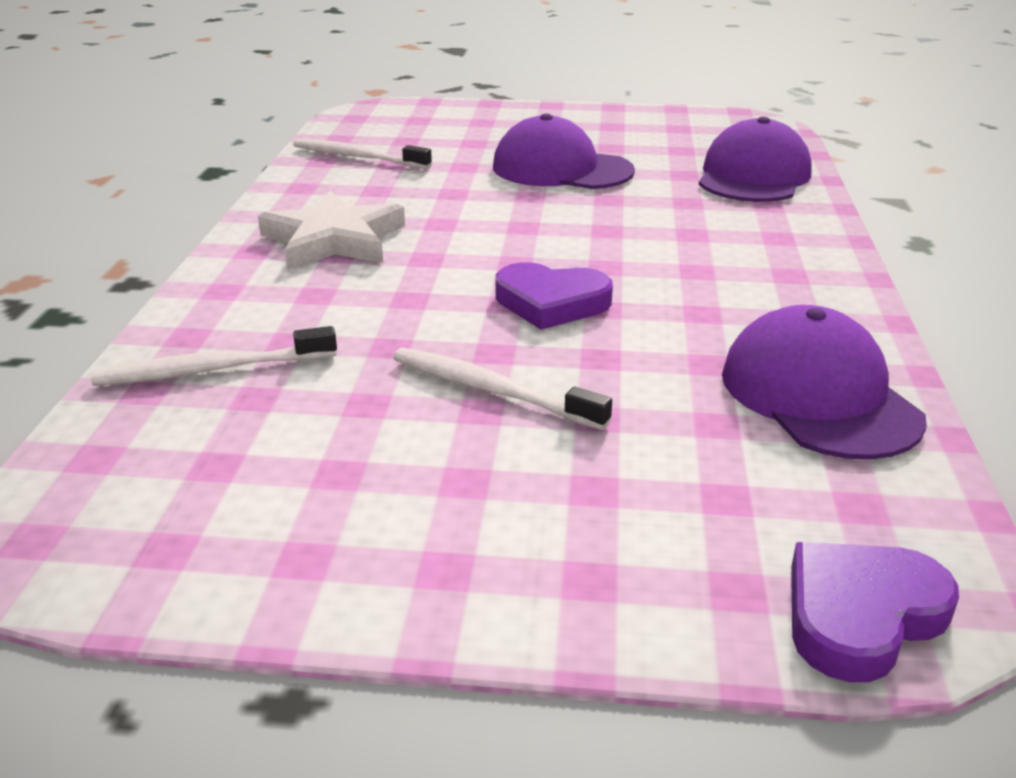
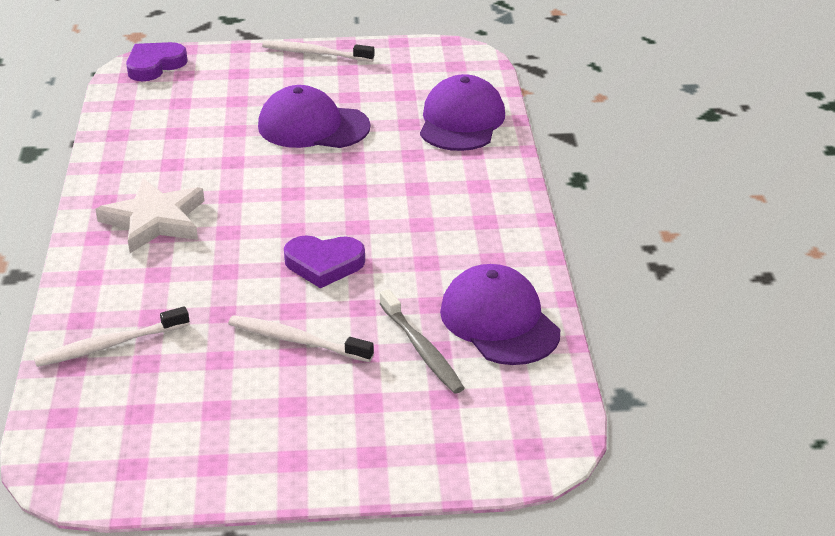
camera: 10 degrees left, 5 degrees up
(358, 157) = (146, 127): white toothbrush -> white toothbrush (315, 53)
(690, 422) = (422, 350): none -> grey toothbrush
(861, 615) = (513, 457): purple heart -> purple heart (154, 65)

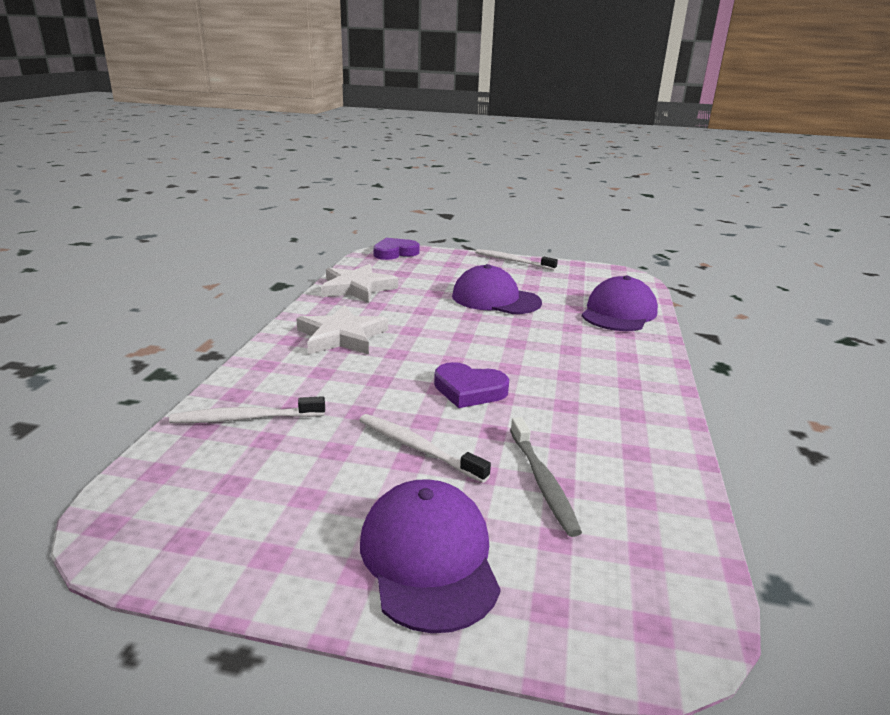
camera: 15 degrees right, 10 degrees down
(135, 140) = (357, 288): none -> white star
(499, 321) = (632, 471): purple cap -> purple cap (429, 558)

